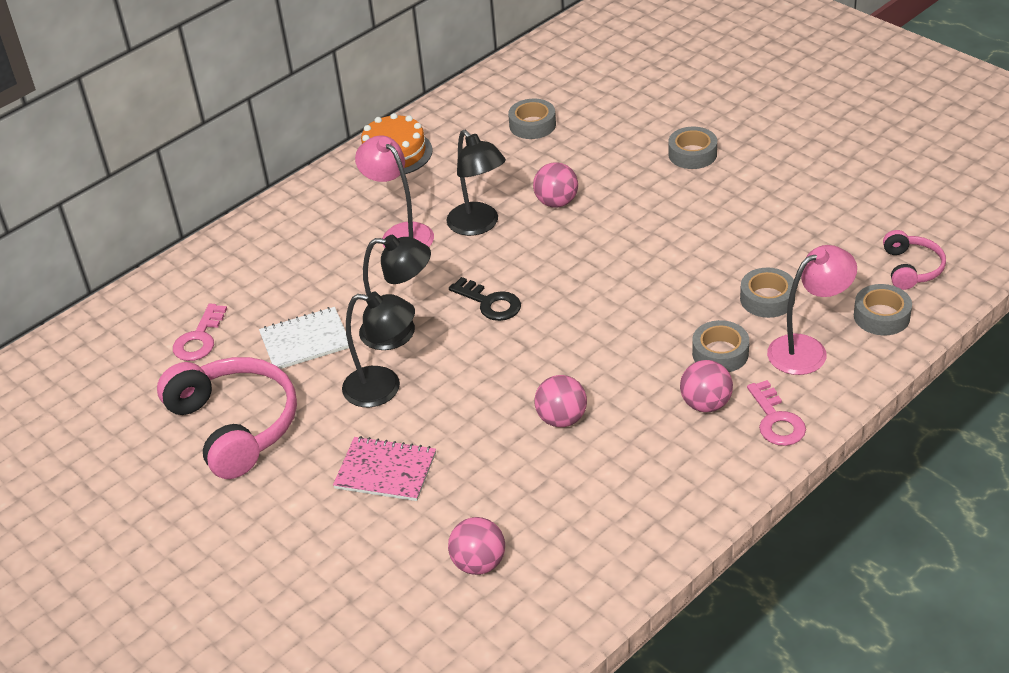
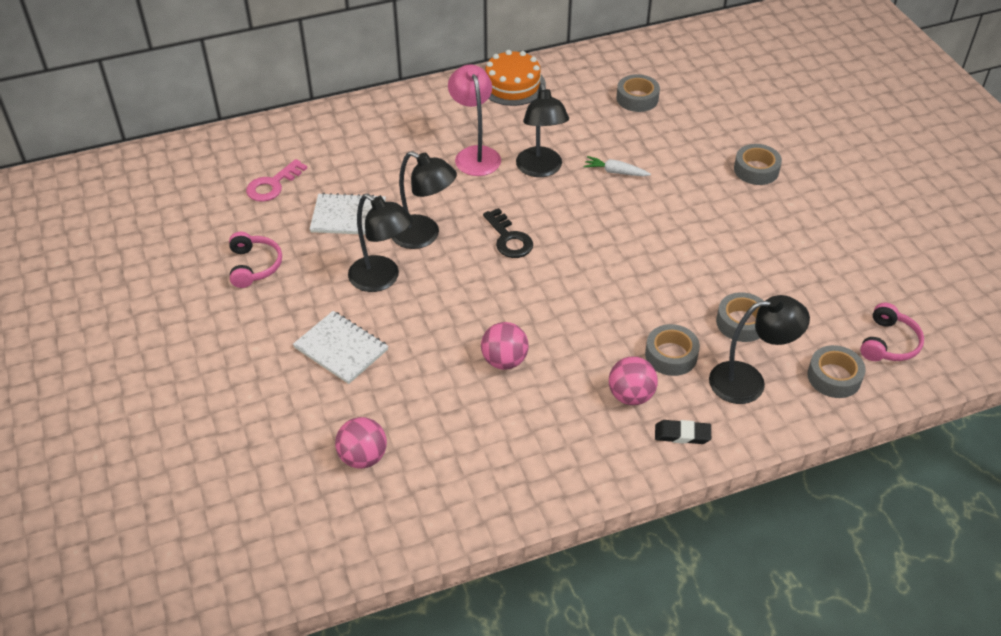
camera: 20 degrees right, 5 degrees up
(235, 426) = (254, 266): pink headphones -> pink headphones, size x0.52
(385, 471) = (341, 348): pink notebook -> white notebook
(556, 202) = (615, 172): pink ball -> white carrot
(776, 420) = (682, 434): pink key -> black eraser
(807, 349) = (749, 382): pink lamp -> black lamp

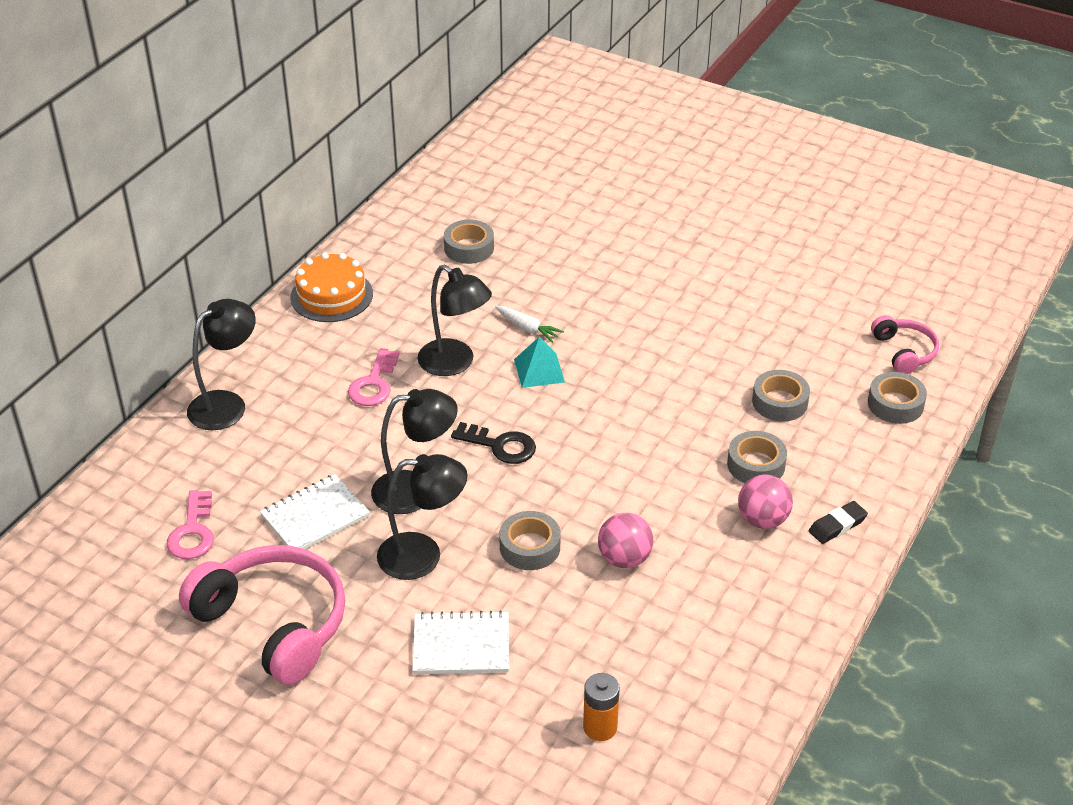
camera: 40 degrees left, 5 degrees down
(254, 266) = (273, 623): pink headphones -> pink headphones, size x1.93
(363, 457) = (600, 727): pink ball -> orange battery
(475, 154) = (374, 384): pink lamp -> pink key
(591, 204) = (539, 370): none -> turquoise pyramid
(615, 172) = (527, 328): white carrot -> white carrot turned 120 degrees counterclockwise
(749, 382) = (839, 448): black lamp -> black lamp (227, 404)
(756, 170) = (646, 260): grey tape -> grey tape (530, 547)

